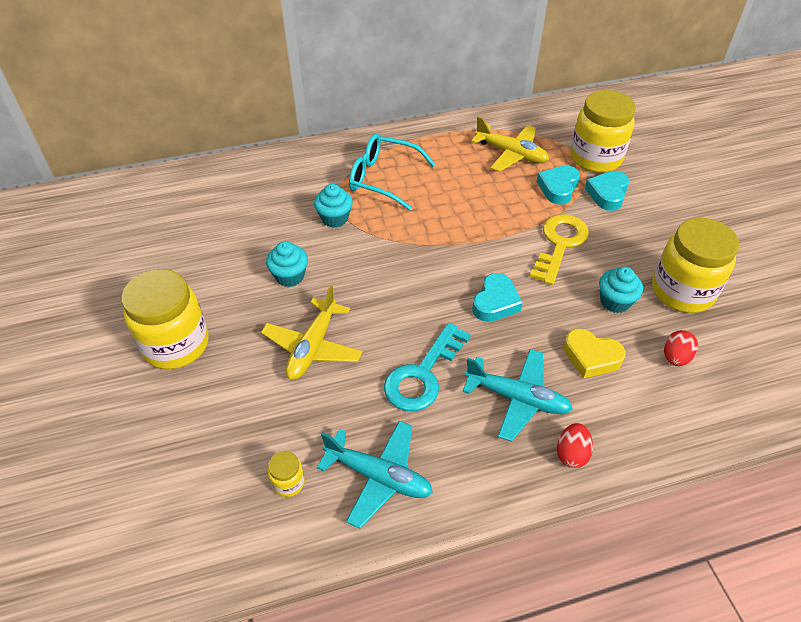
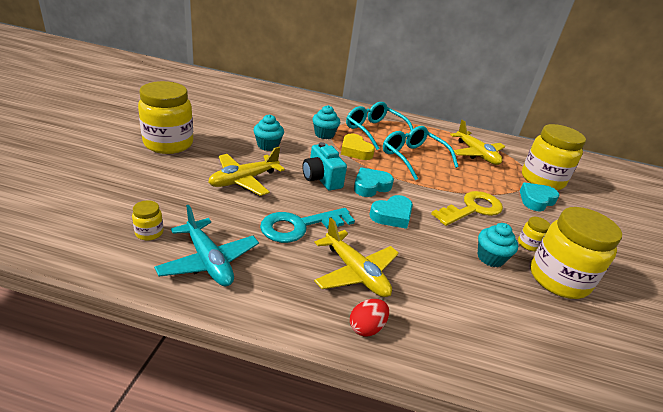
camera: 25 degrees right, 15 degrees down
(389, 293) = (321, 179): none -> turquoise camera
(454, 200) = (413, 157): none -> turquoise glasses
(517, 398) = (355, 272): turquoise plane -> yellow plane
(558, 188) = (498, 182): turquoise heart -> turquoise heart (371, 186)
(591, 357) = (440, 279): yellow heart -> yellow heart (355, 151)
(635, 262) = (528, 244): none -> yellow jar
(675, 357) = (517, 316): red egg -> none

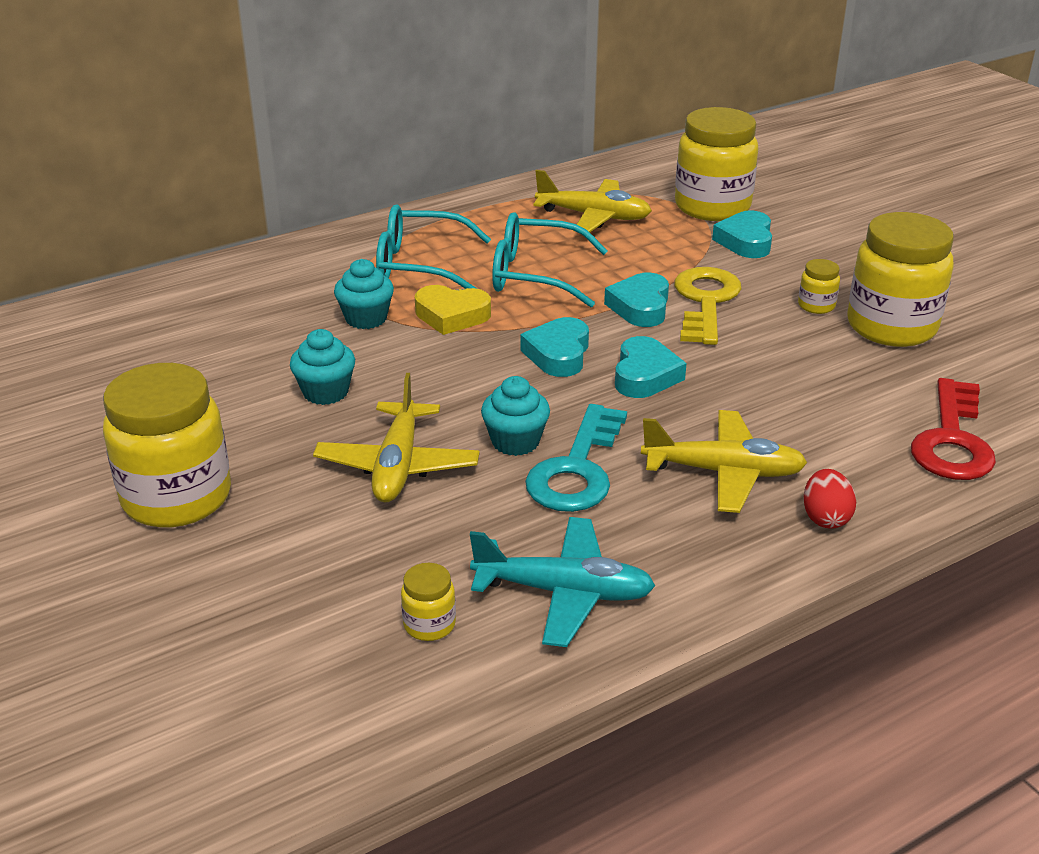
camera: 40 degrees left, 0 degrees up
(321, 179) = (486, 388): turquoise camera -> none
(437, 192) = (640, 307): none -> turquoise heart
(490, 258) = (808, 350): turquoise cupcake -> turquoise cupcake (515, 441)
(503, 351) = (952, 440): none -> red key

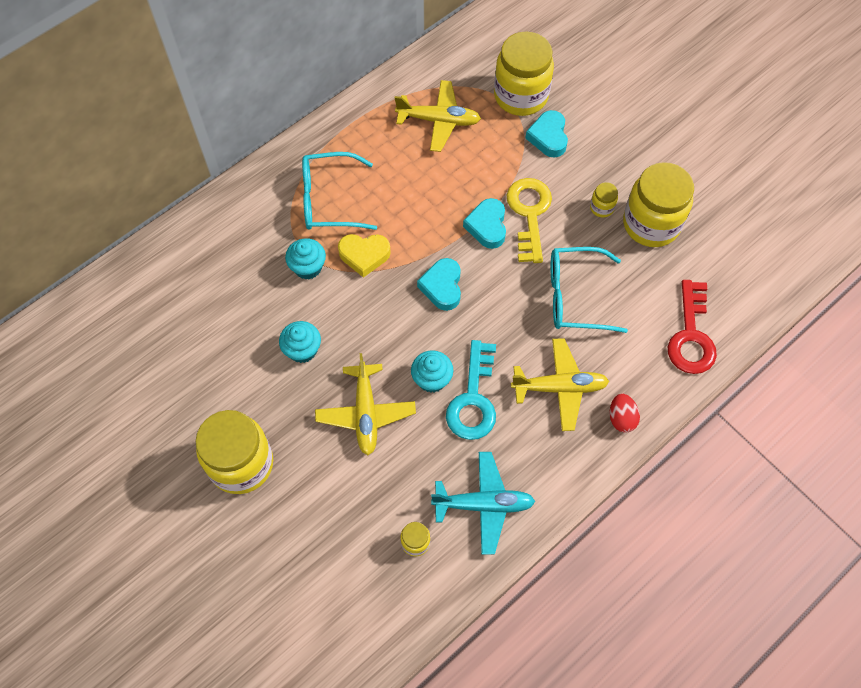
camera: 10 degrees left, 30 degrees up
(534, 275) = (410, 200): turquoise glasses -> turquoise glasses (575, 296)
(645, 375) = (500, 300): turquoise heart -> none

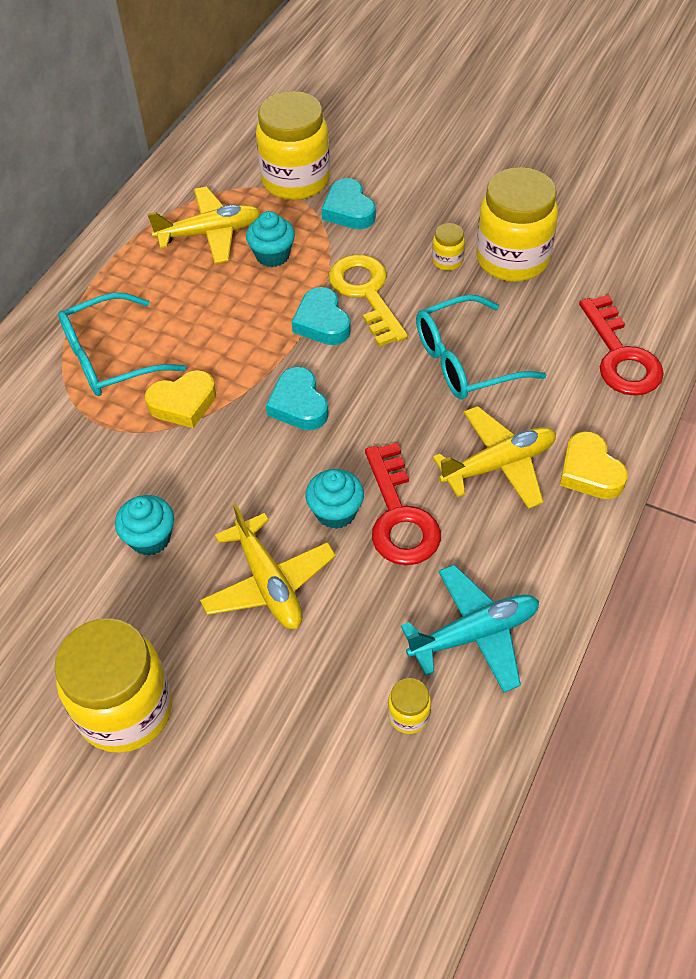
camera: 20 degrees left, 10 degrees down
(308, 267) = (115, 441): turquoise cupcake -> turquoise cupcake (272, 255)
(473, 398) = (399, 515): turquoise key -> red key
(621, 418) = (590, 472): red egg -> yellow heart

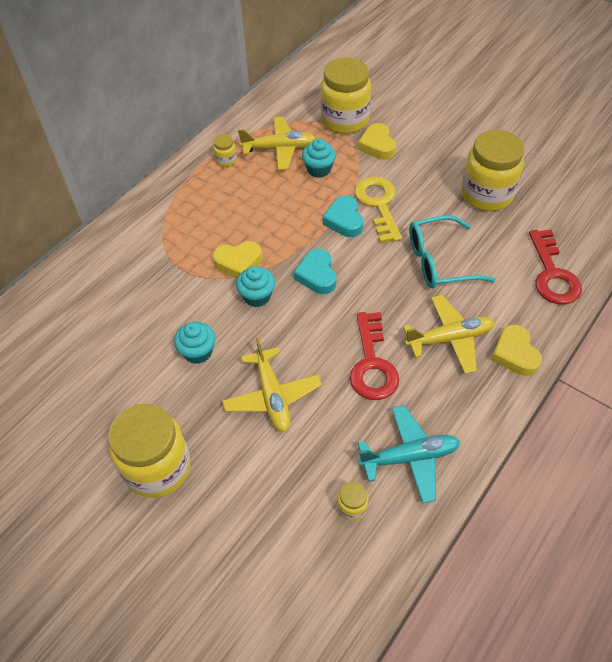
camera: 10 degrees right, 0 degrees up
(110, 358) = (195, 224): turquoise glasses -> none
(336, 512) = (328, 354): turquoise cupcake -> turquoise cupcake (257, 296)
(348, 210) = (377, 145): turquoise heart -> yellow heart
(447, 261) = (440, 189): yellow jar -> yellow jar (226, 160)

